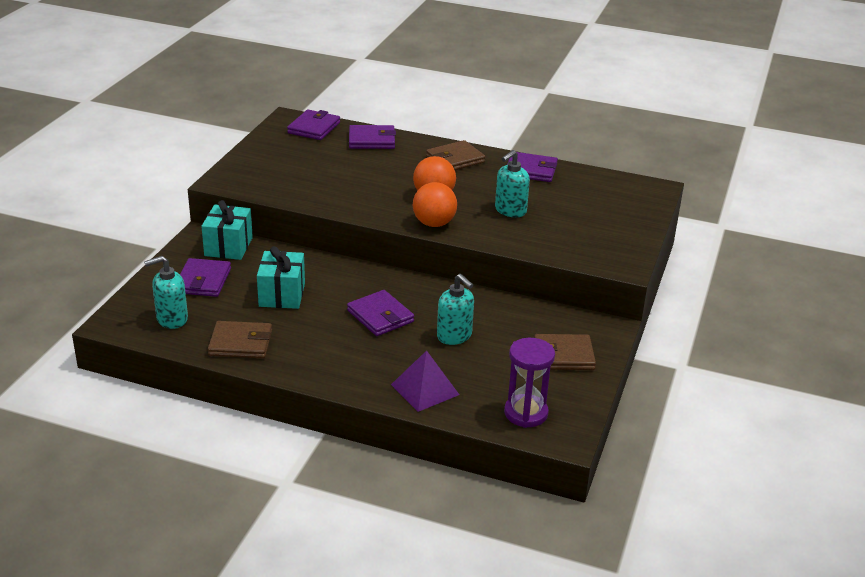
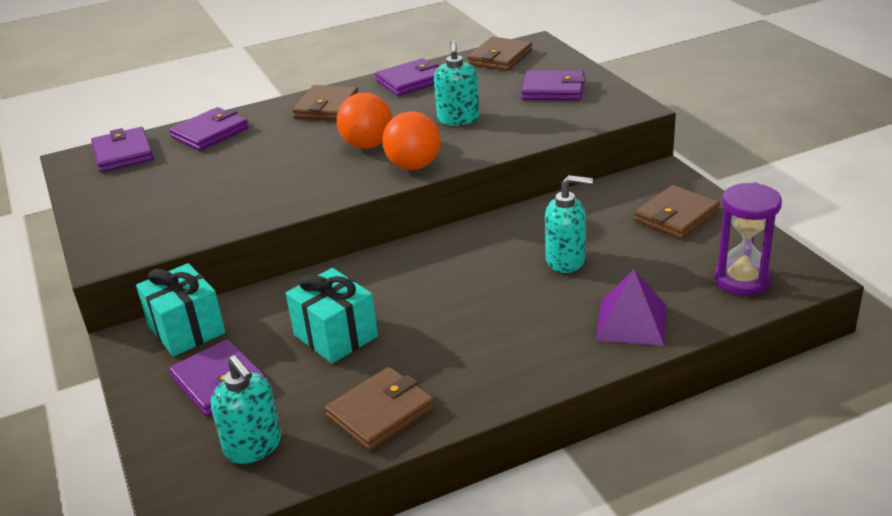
camera: 40 degrees left, 0 degrees up
(171, 319) = (254, 446): turquoise soap dispenser -> turquoise soap dispenser turned 60 degrees counterclockwise
(380, 316) = (470, 289): purple wallet -> purple wallet (553, 90)
(613, 185) = (500, 58): none -> brown wallet

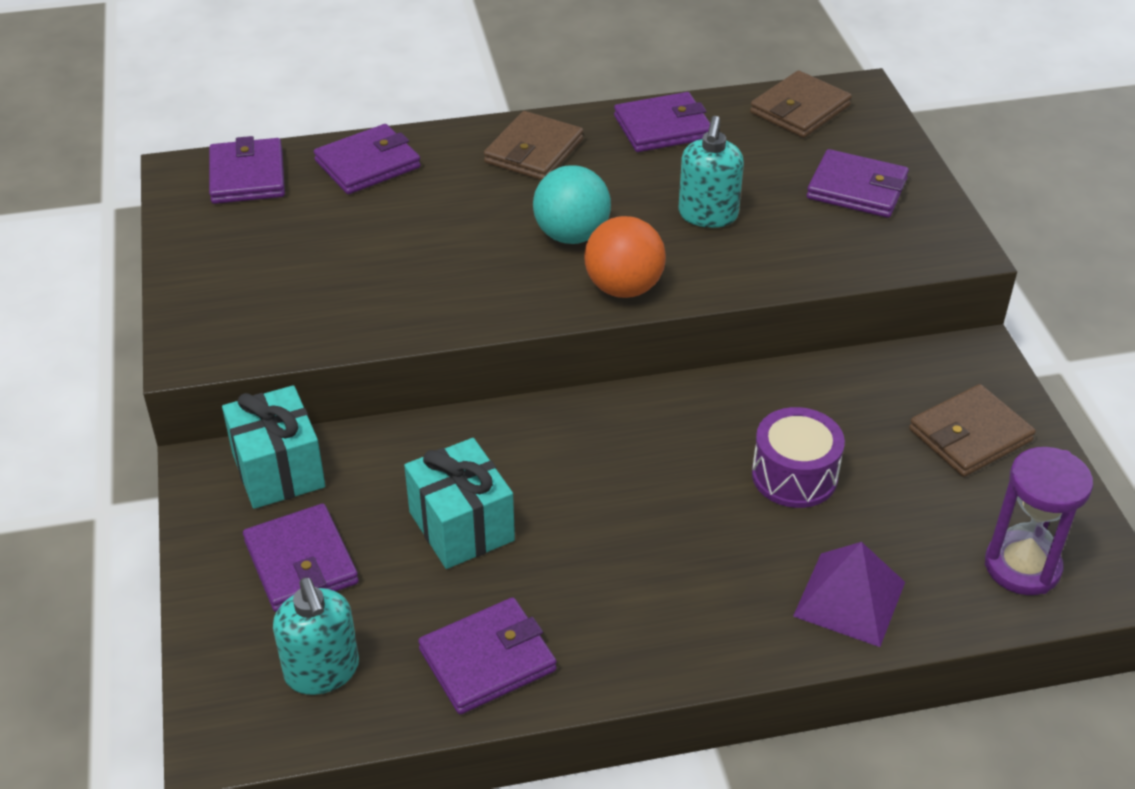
camera: 10 degrees right, 10 degrees up
(367, 145) = (571, 235): orange ball -> turquoise ball
(380, 412) = (487, 660): brown wallet -> purple wallet
(566, 260) = (794, 475): turquoise soap dispenser -> purple drum

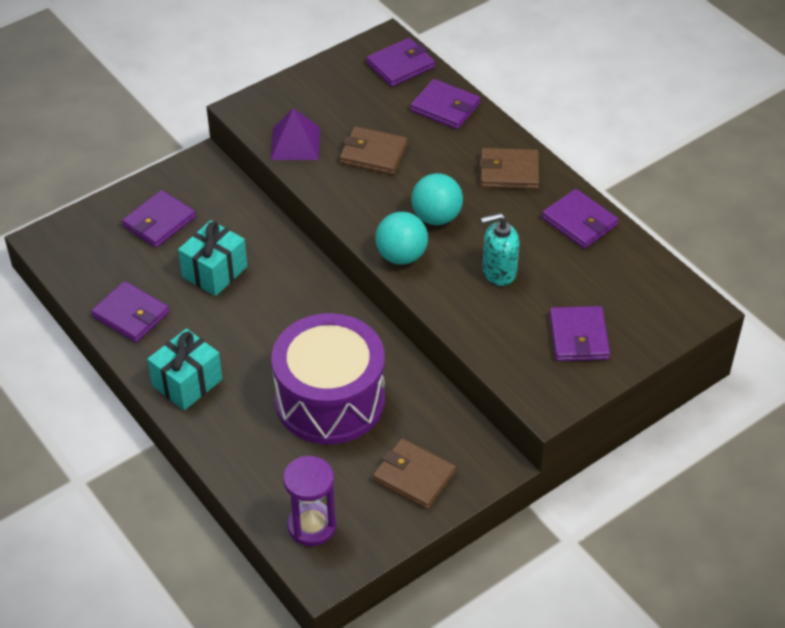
camera: 65 degrees right, 5 degrees up
(278, 470) = (216, 187): turquoise gift -> turquoise gift (187, 383)
(322, 671) = (96, 257): turquoise soap dispenser -> none
(624, 288) = (401, 256): orange ball -> turquoise ball
(794, 475) = (330, 400): purple drum -> purple drum, size x2.00
(800, 109) = (653, 283): brown wallet -> brown wallet (373, 154)
(849, 598) = (245, 450): purple pyramid -> purple pyramid (295, 143)

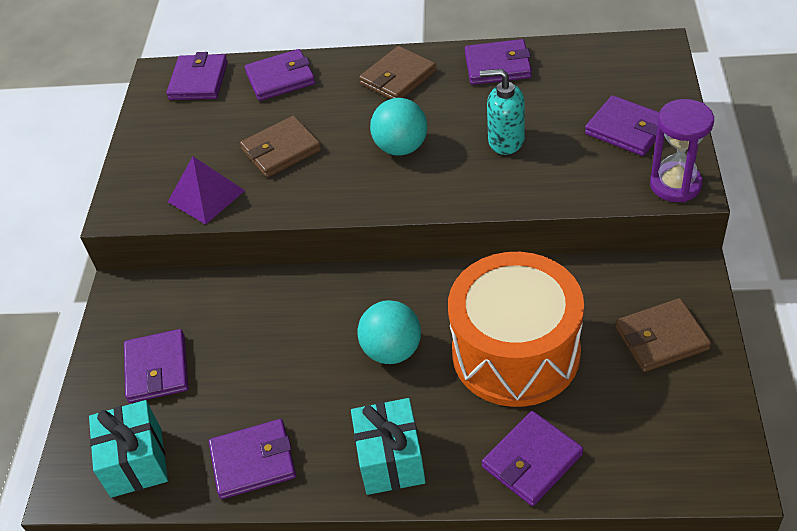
camera: 45 degrees left, 0 degrees up
(215, 272) = (269, 358): turquoise gift -> turquoise gift (136, 462)
(246, 457) = (532, 461): none -> purple wallet
(312, 526) = (664, 452): purple hourglass -> purple hourglass (675, 185)
(330, 400) = (515, 352): purple drum -> orange drum
(401, 256) = (423, 193): turquoise ball -> turquoise ball (392, 350)
(498, 272) = (505, 140): turquoise soap dispenser -> turquoise soap dispenser turned 75 degrees clockwise

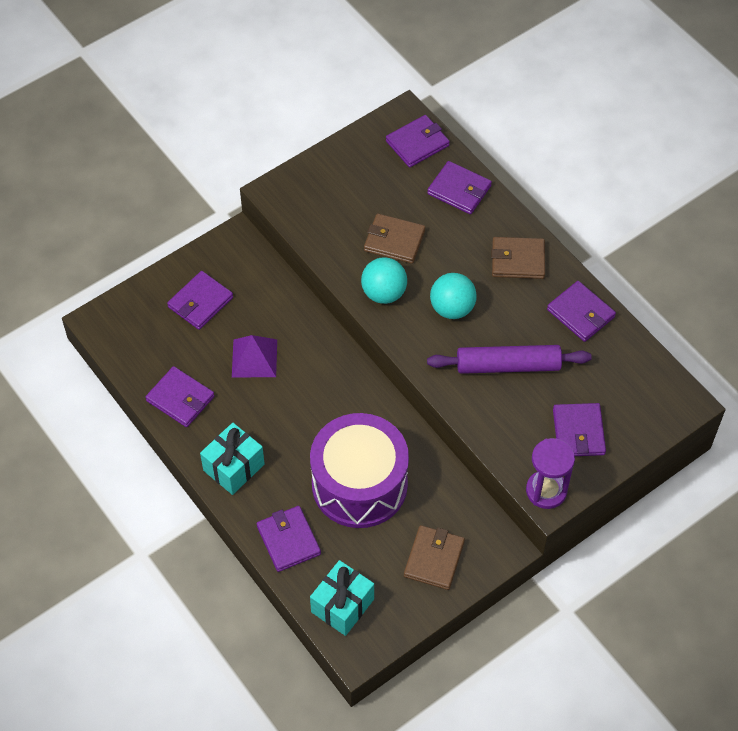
camera: 45 degrees right, 10 degrees up
(136, 462) = (136, 341): turquoise gift -> turquoise gift (342, 605)
(206, 196) = (323, 229): purple pyramid -> purple pyramid (254, 358)
(392, 350) = (309, 416): turquoise ball -> turquoise ball (384, 293)
(505, 140) = (508, 365): turquoise soap dispenser -> purple rolling pin
(515, 352) = (359, 484): orange drum -> purple drum
(532, 461) = (288, 540): purple wallet -> purple wallet turned 60 degrees clockwise
(661, 338) = (434, 559): brown wallet -> brown wallet turned 75 degrees clockwise

